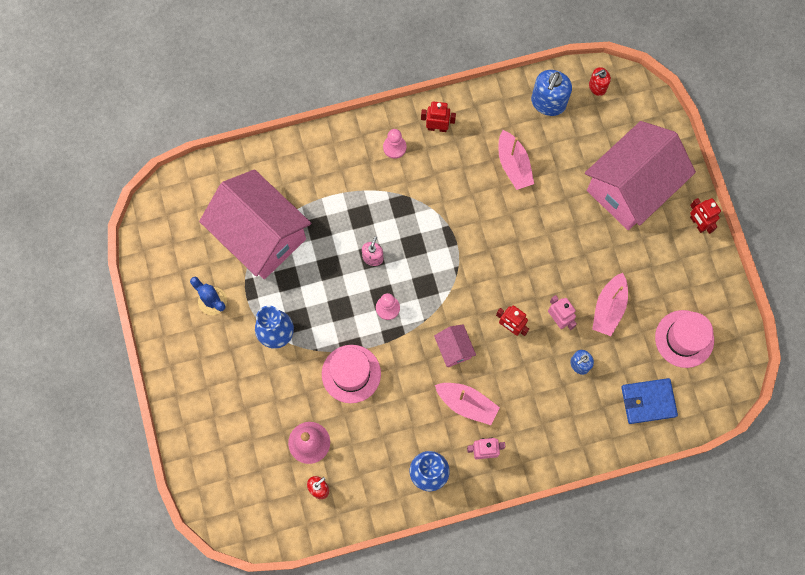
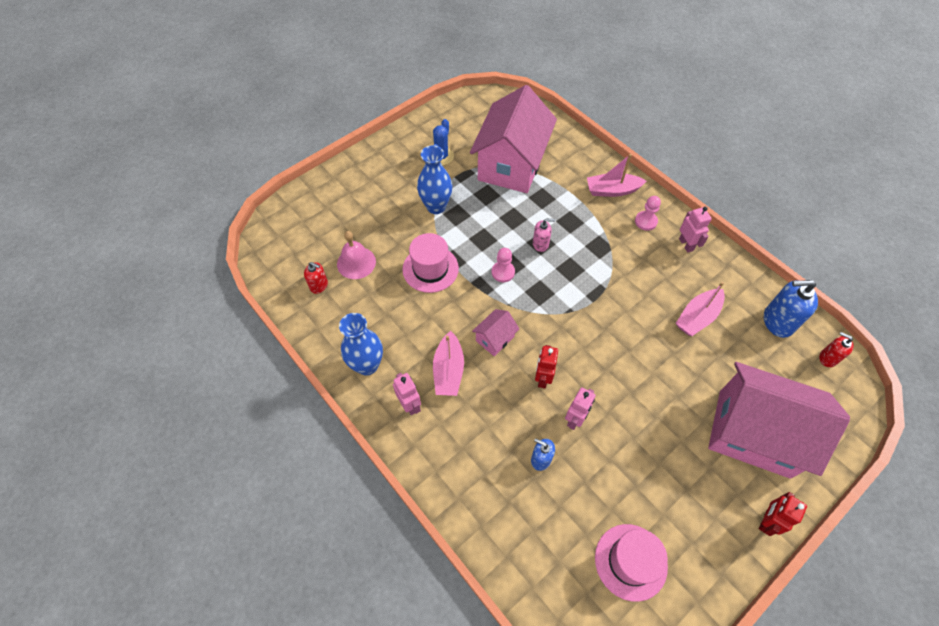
camera: 65 degrees right, 15 degrees down
(437, 127) = (686, 244): red robot -> pink robot
(608, 308) = (615, 464): pink boat -> pink boat (612, 190)
(648, 401) = (539, 550): blue wallet -> none

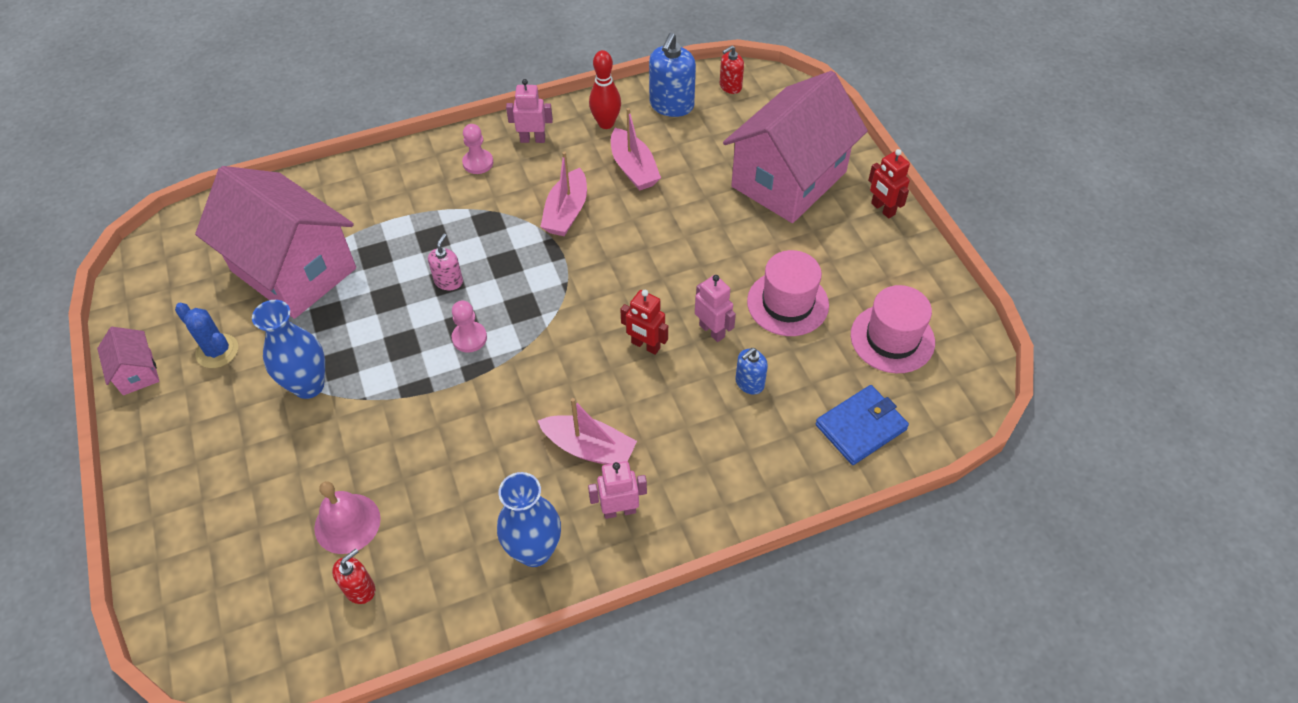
camera: 70 degrees left, 5 degrees down
(430, 269) = (415, 424): pink hat -> pink hat (787, 303)
(495, 338) = (566, 379): pink house -> pink house (137, 372)
(535, 555) = (860, 427): none -> blue wallet
(612, 190) = (410, 177): pink boat -> pink boat (566, 212)
(730, 284) = (606, 123): none -> red bowling pin

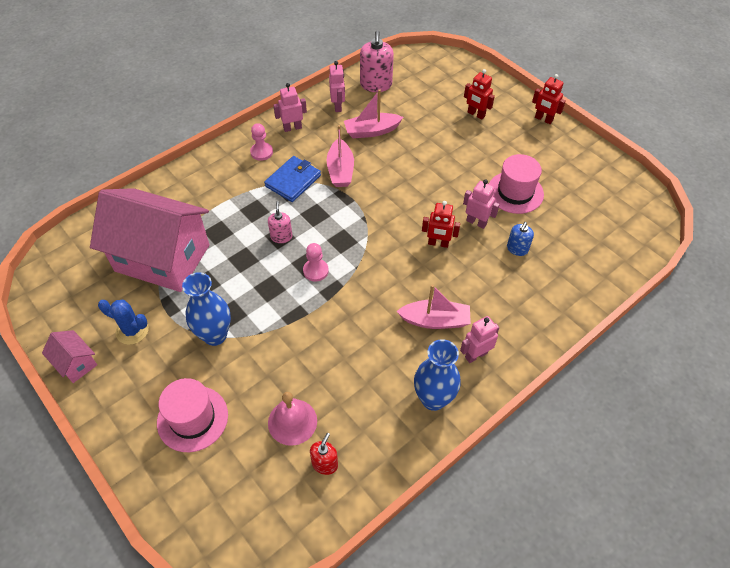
camera: 20 degrees left, 0 degrees up
(606, 123) = (338, 106): red bowling pin -> pink robot
(633, 168) = (371, 131): pink boat -> pink boat turned 120 degrees clockwise
(671, 105) = (376, 85): blue soap dispenser -> pink soap dispenser
(730, 86) = (408, 64): red soap dispenser -> none
(788, 179) = (476, 114): pink house -> red robot
(860, 427) = (599, 257): blue wallet -> blue wallet (293, 181)
(892, 338) = (590, 197): pink hat -> pink hat (192, 418)

